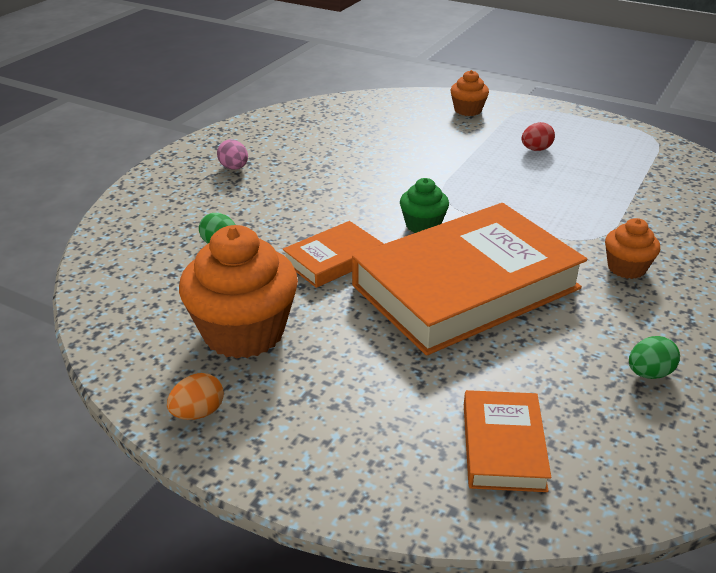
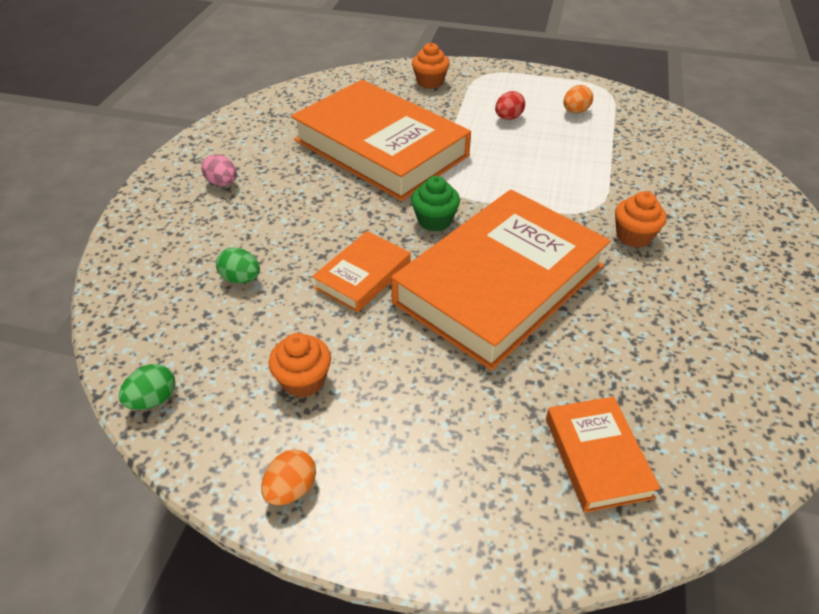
camera: 15 degrees left, 10 degrees up
(244, 332) = (303, 380): orange cupcake -> orange cupcake, size x0.52
(394, 159) = (380, 148): none -> orange book
(610, 152) = (575, 111): none -> orange egg
(649, 373) = (693, 347): green egg -> green egg (153, 399)

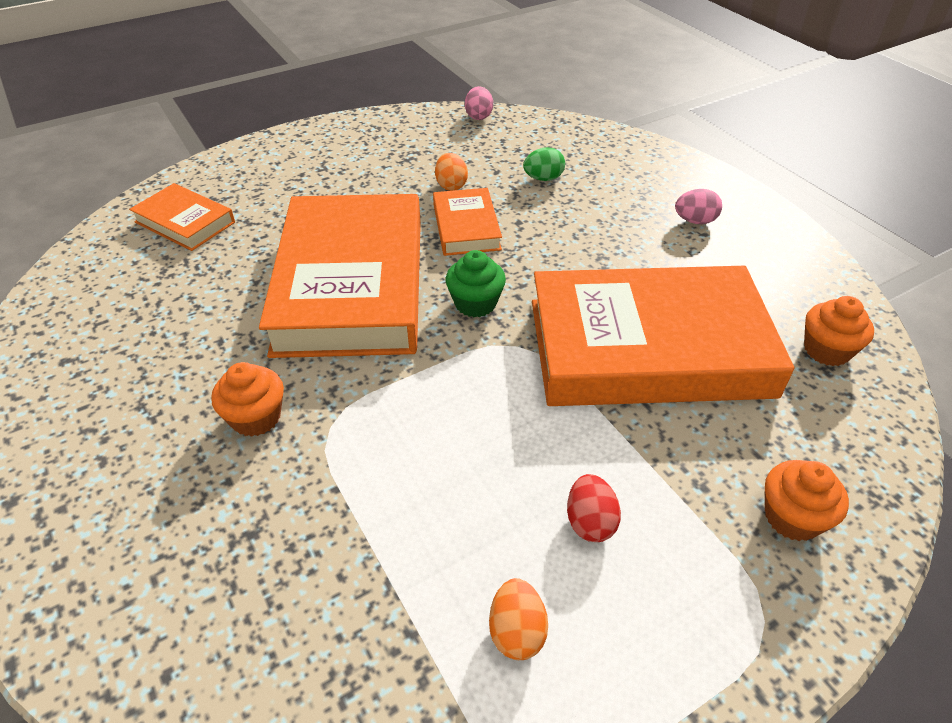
camera: 135 degrees right, 0 degrees up
(153, 399) = (478, 116): green egg -> pink egg
(291, 489) = (354, 129): orange egg -> orange egg (451, 185)
(303, 380) = (413, 161): orange cupcake -> orange cupcake (826, 350)

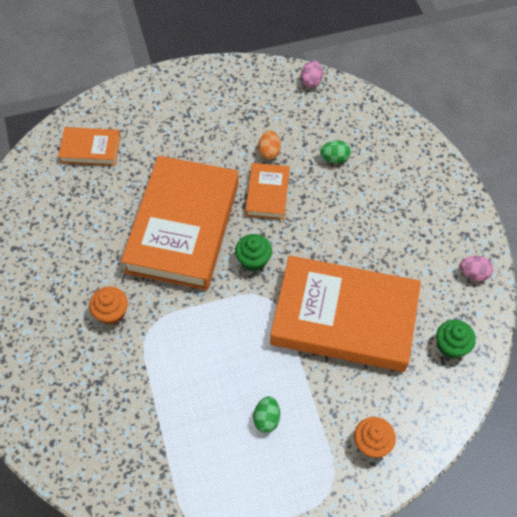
camera: 15 degrees right, 15 degrees up
(185, 222) = (90, 149): orange book -> orange book turned 45 degrees counterclockwise
(516, 631) = (211, 464): orange egg -> none
(590, 522) = (266, 419): red egg -> green egg
(695, 221) = (422, 222): pink egg -> pink egg (473, 273)
(826, 350) = (451, 346): orange cupcake -> green cupcake

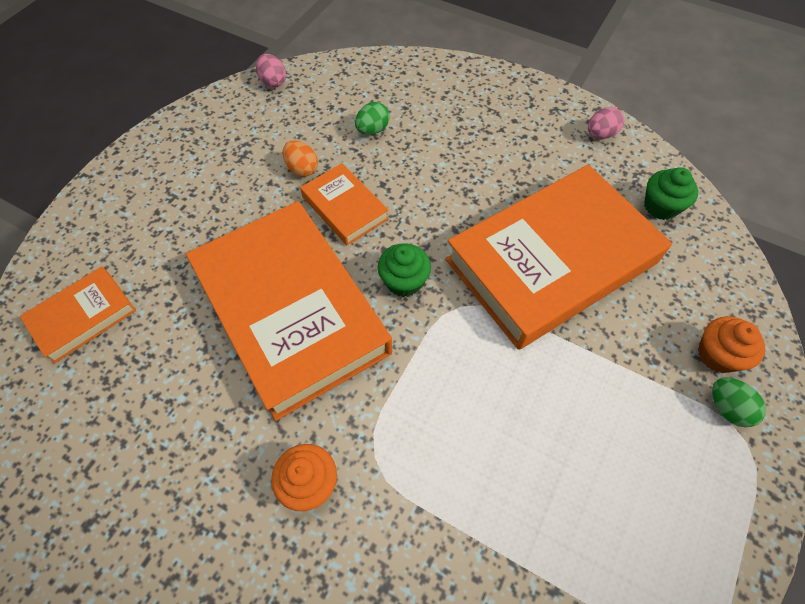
camera: 45 degrees left, 0 degrees up
(266, 419) = (606, 431): green egg -> green egg (727, 408)

